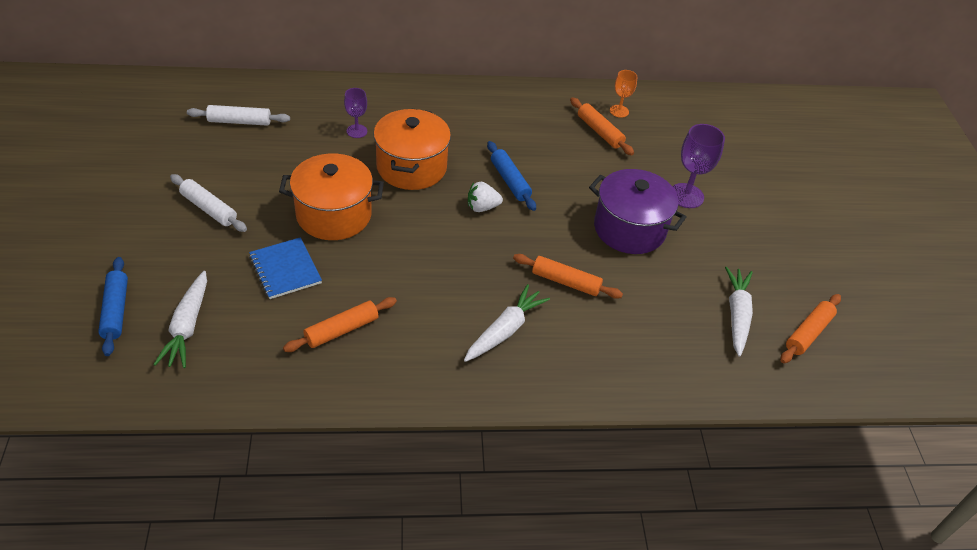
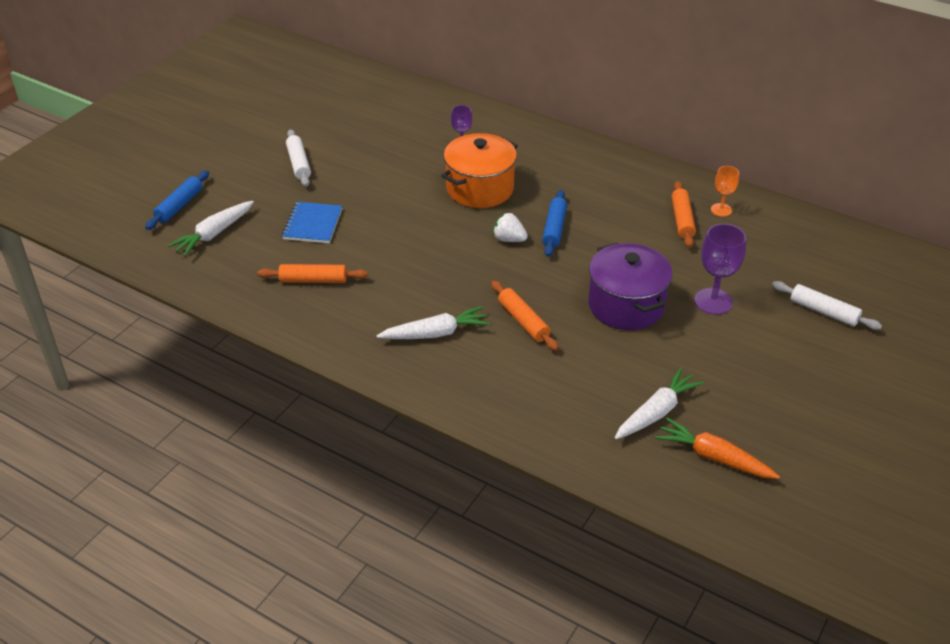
camera: 40 degrees right, 5 degrees down
(239, 122) = (377, 111): white rolling pin -> white rolling pin (823, 312)
(334, 215) = (384, 201): orange pot -> none
(808, 333) = (713, 457): orange rolling pin -> orange carrot

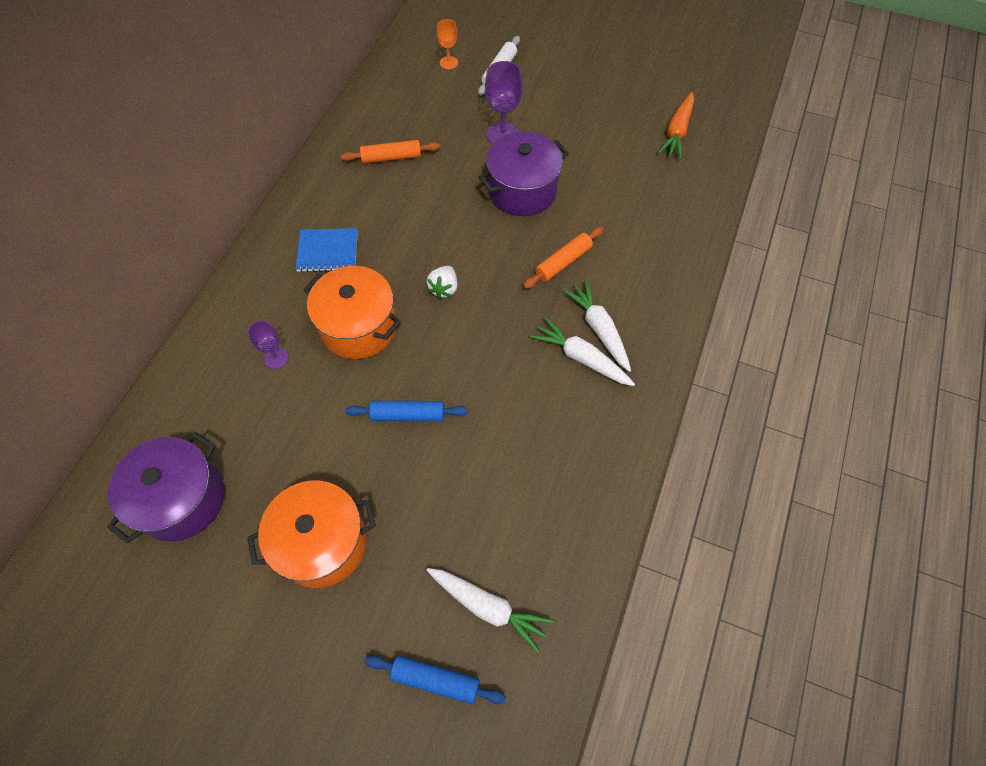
camera: 100 degrees left, 20 degrees up
(299, 163) = (322, 543): white rolling pin -> orange pot
(312, 224) = (449, 489): blue notebook -> blue notebook (328, 251)
(313, 280) = (548, 461): orange rolling pin -> none
(358, 107) = (182, 499): none -> purple pot
(554, 229) = (420, 253): blue rolling pin -> blue rolling pin (408, 415)
(656, 412) = (643, 165): white carrot -> white carrot (581, 358)
(721, 210) = (372, 131): orange goblet -> orange goblet (448, 63)

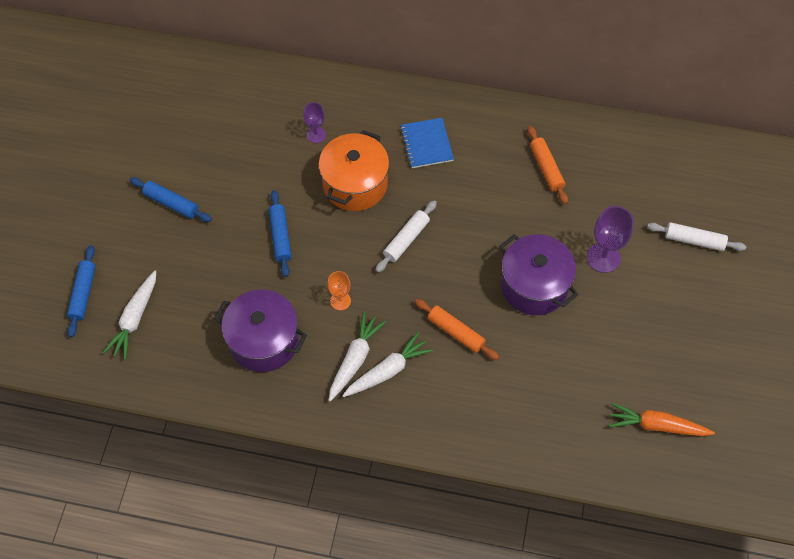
camera: 80 degrees right, 0 degrees up
(182, 499) = (194, 109): purple pot -> purple pot (264, 341)
(322, 543) = (171, 203): orange pot -> blue rolling pin
(444, 288) = (406, 240): white strawberry -> white rolling pin
(448, 63) = (691, 192): orange goblet -> orange goblet (340, 301)

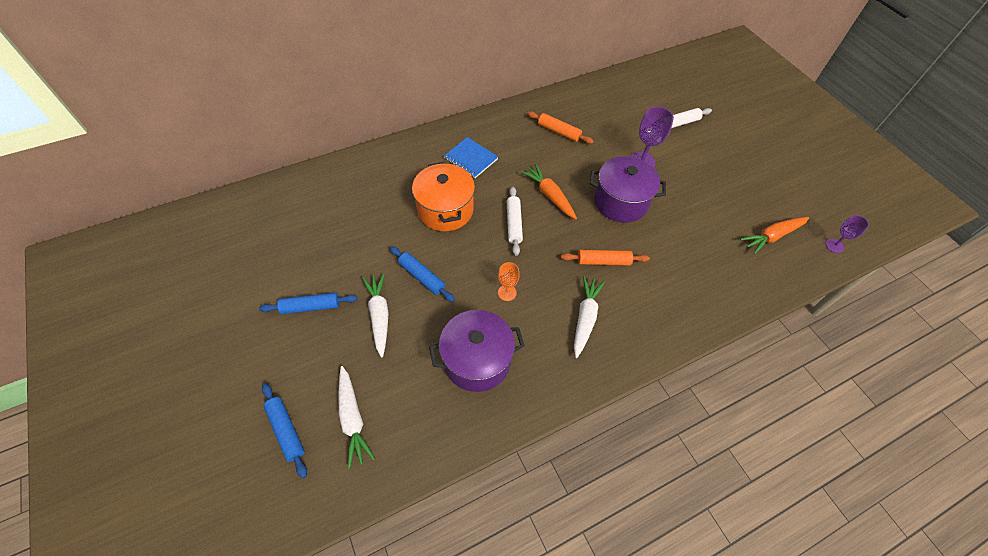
camera: 40 degrees left, 5 degrees down
(316, 135) = (388, 194): purple goblet -> purple goblet (834, 246)
(355, 359) = (555, 326): white carrot -> white carrot (379, 315)
(468, 233) = (549, 195): none -> orange carrot

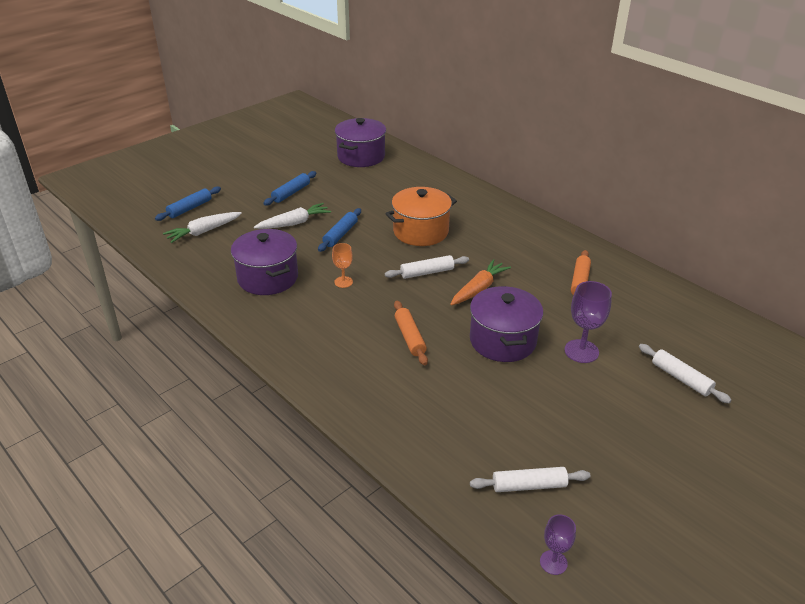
camera: 75 degrees right, 20 degrees down
(267, 221) = (361, 156): none -> purple pot
(311, 307) = (291, 193): blue rolling pin -> blue rolling pin turned 60 degrees clockwise
(471, 159) = (495, 233): blue notebook -> none
(585, 318) = (334, 333): white carrot -> none
(772, 236) = (529, 485): orange carrot -> white rolling pin

